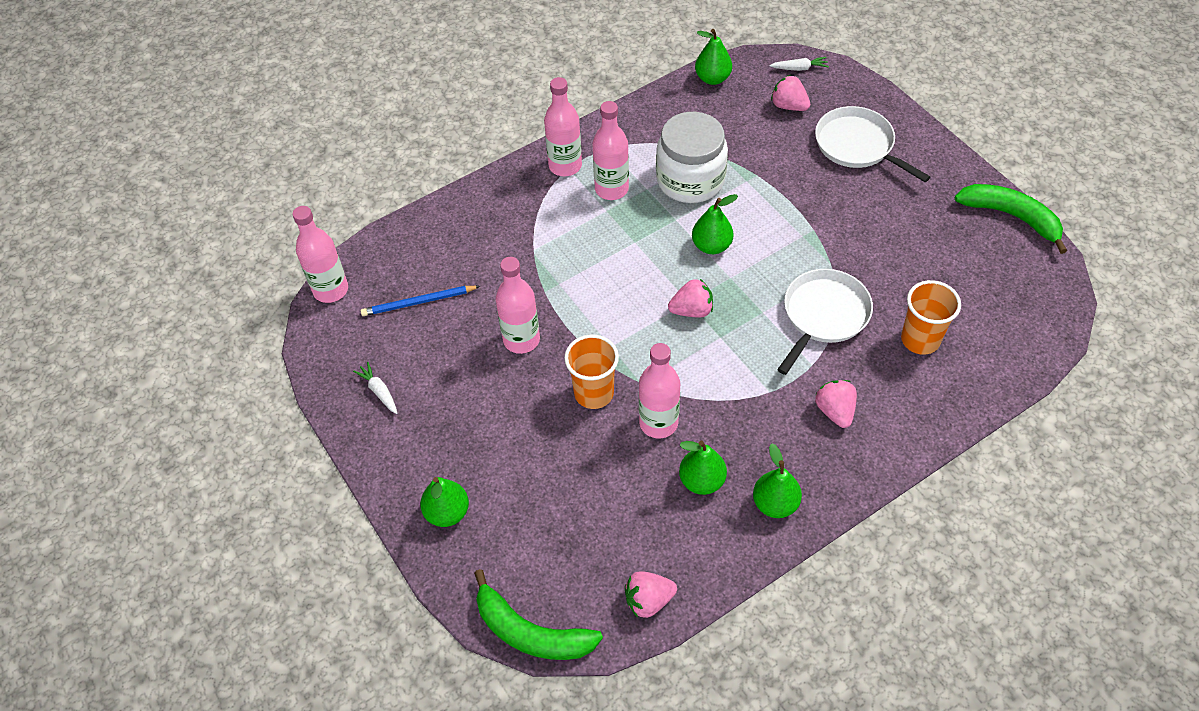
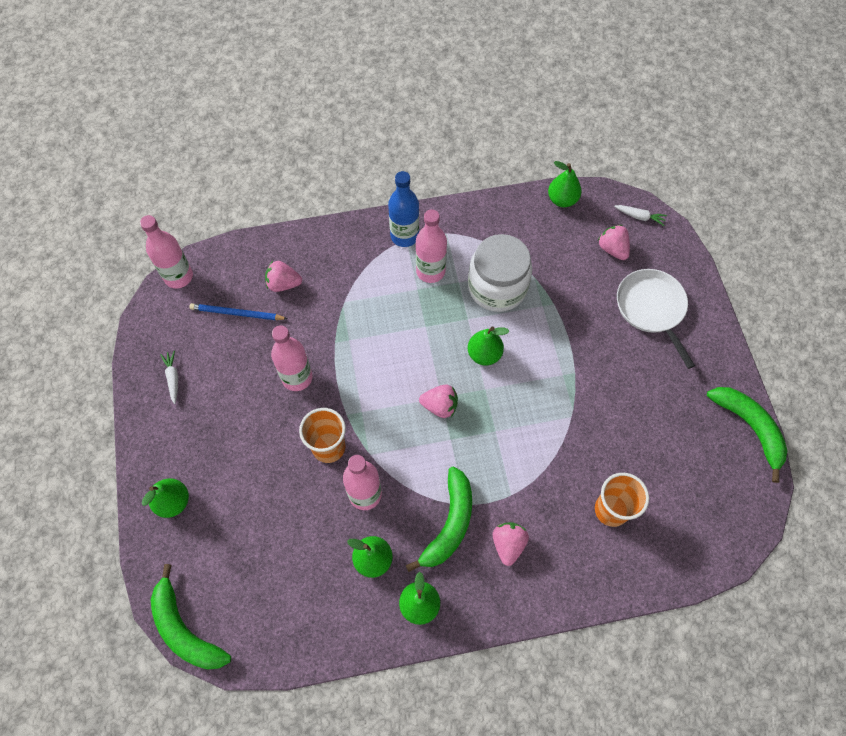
camera: 20 degrees right, 10 degrees up
(565, 166) = (404, 236): pink bottle -> blue bottle
(648, 600) = (283, 643): pink strawberry -> pink strawberry (283, 284)
(764, 416) = (449, 524): none -> green banana
(823, 315) = (543, 454): white pan -> none

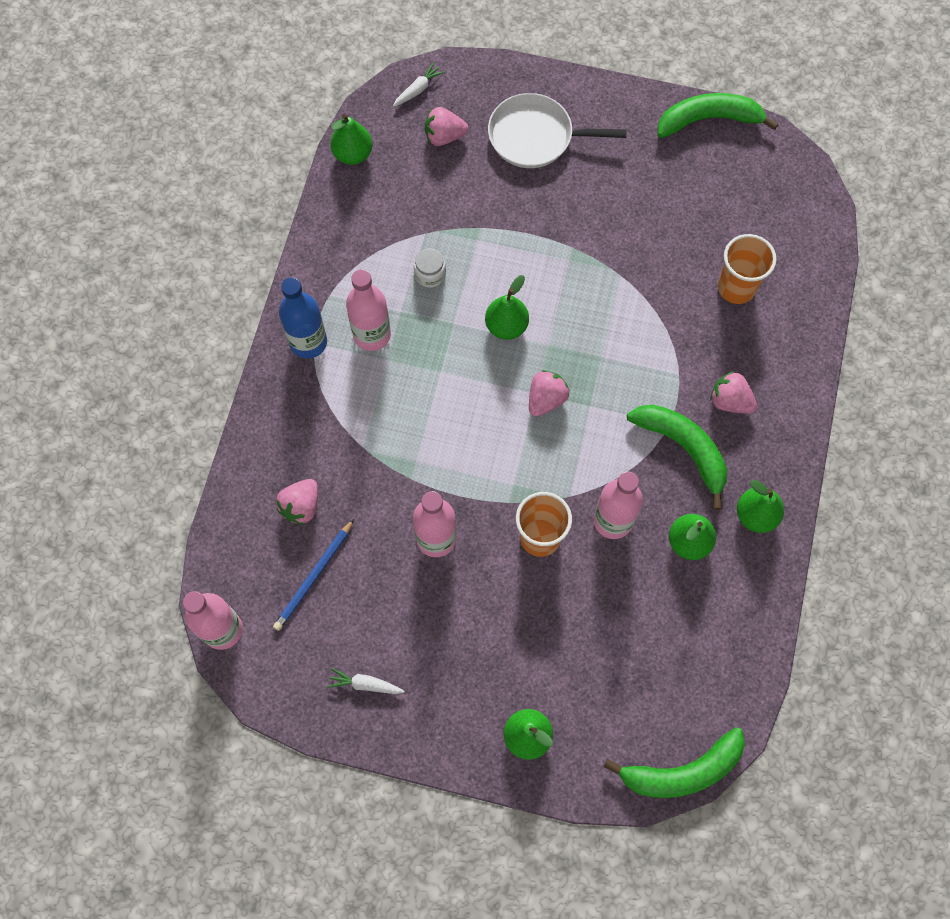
camera: 65 degrees left, 5 degrees up
(497, 287) = (430, 274): white jar -> white jar, size x0.41

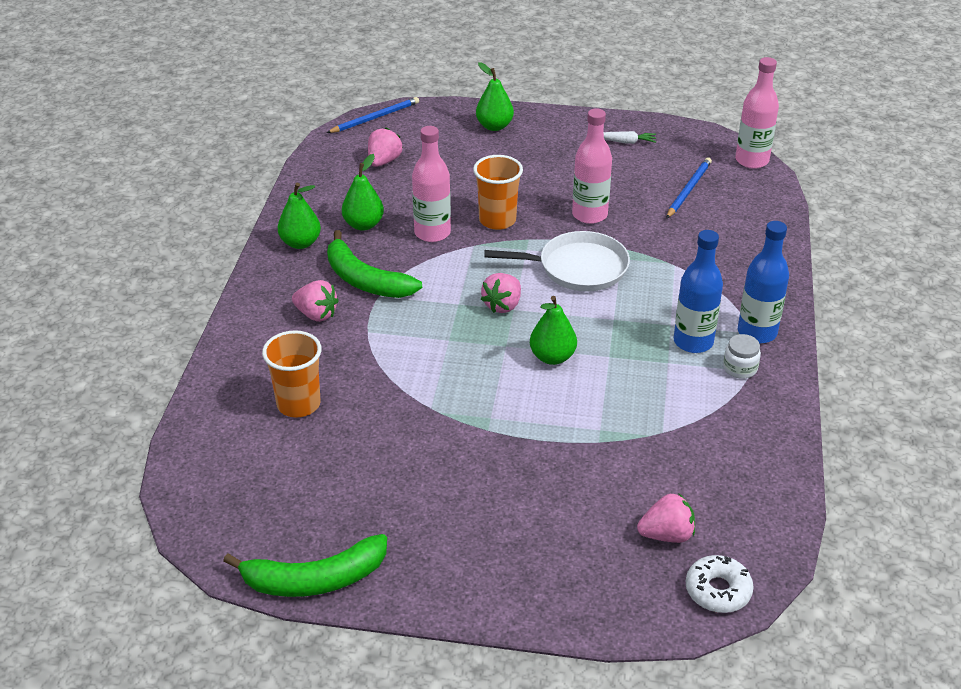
camera: 175 degrees right, 30 degrees down
(301, 506) = (716, 226): pink strawberry -> pink strawberry (384, 161)
(353, 154) = (777, 506): green pear -> none
(372, 335) = (693, 342): pink bottle -> blue bottle
(418, 89) = (718, 590): white carrot -> white donut
(430, 274) = (646, 395): white jar -> white jar (740, 368)
(535, 136) = (547, 542): white pan -> white pan (578, 268)
(682, 771) = (375, 118): green banana -> blue pencil

